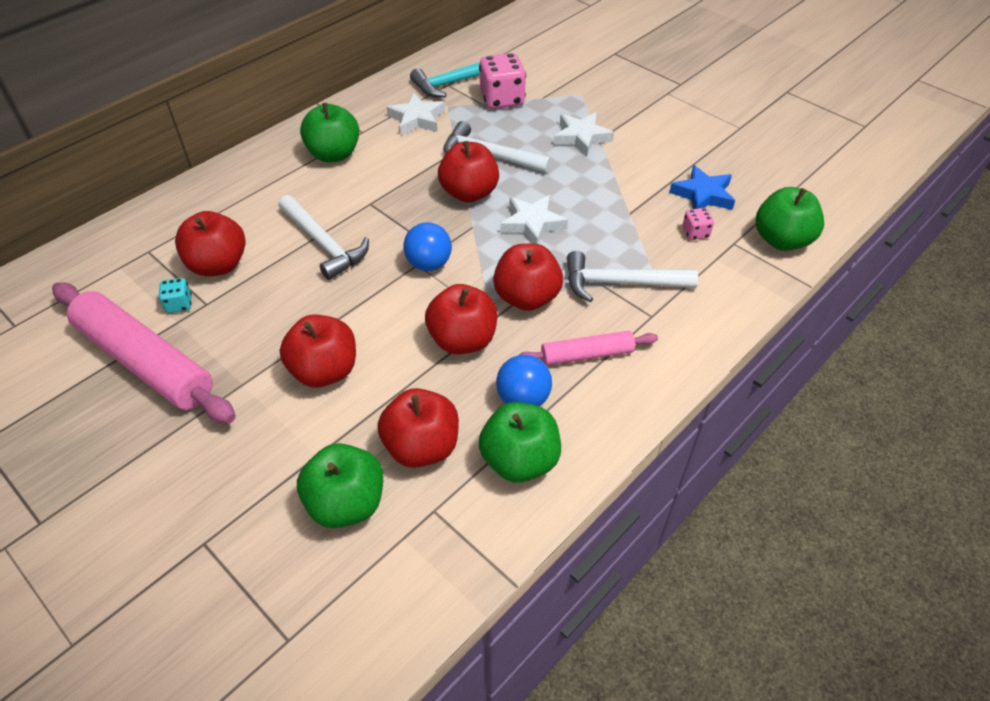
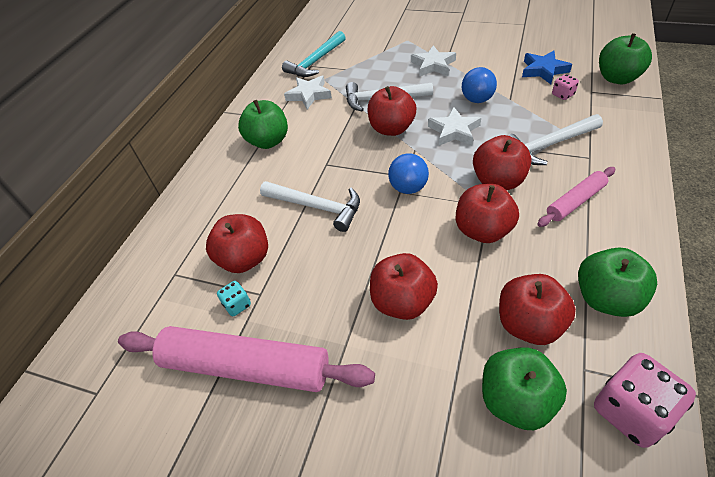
camera: 20 degrees left, 0 degrees up
(502, 99) = (357, 61): pink dice -> pink dice (630, 411)
(523, 399) = (564, 252): blue ball -> blue ball (477, 100)

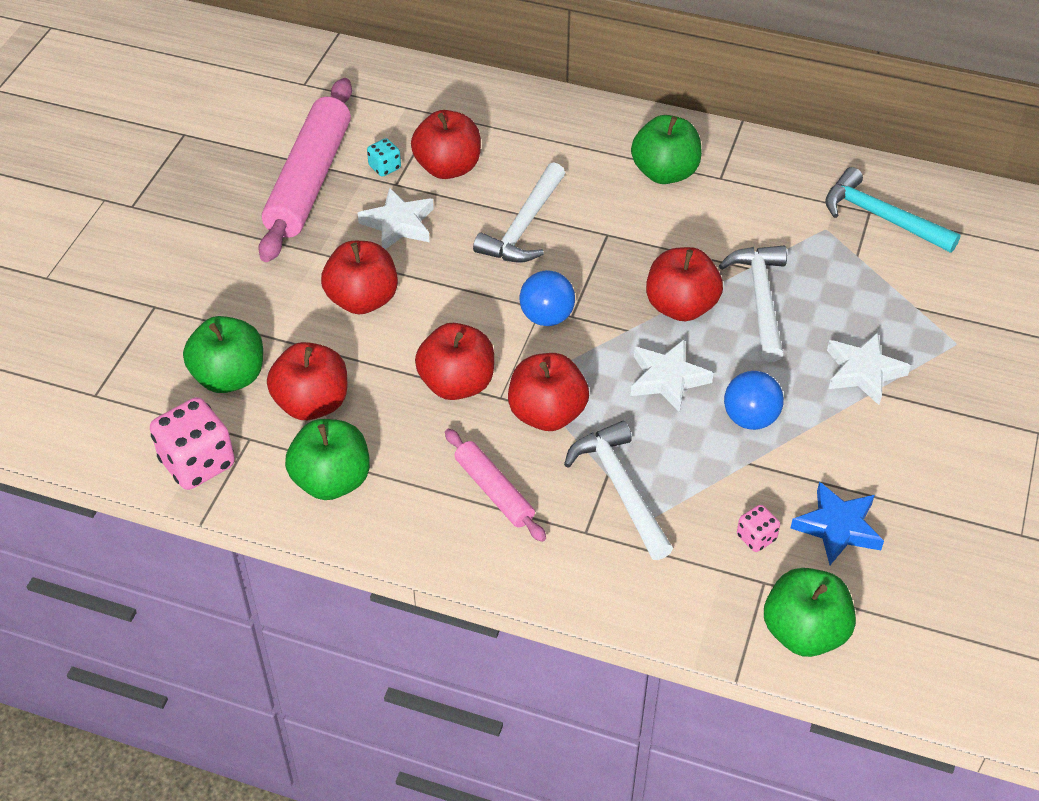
camera: 85 degrees right, 0 degrees up
(309, 95) = (779, 212): white star -> white star (398, 224)

